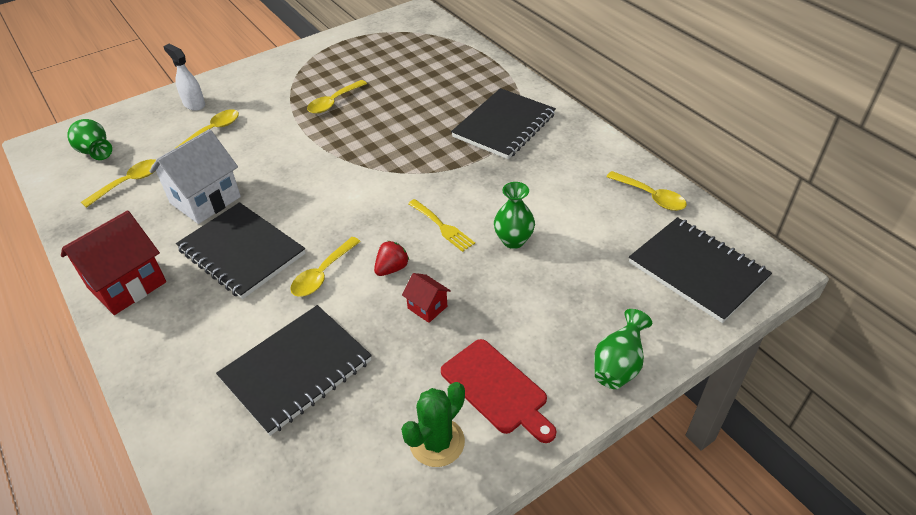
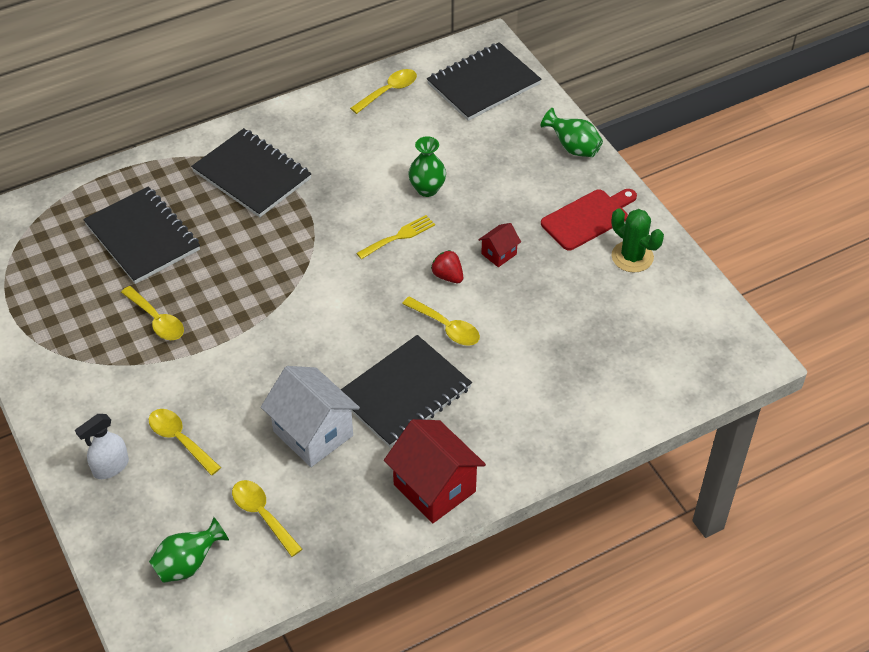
camera: 85 degrees left, 5 degrees up
(296, 370) = (557, 344): black notebook -> black notebook (142, 237)

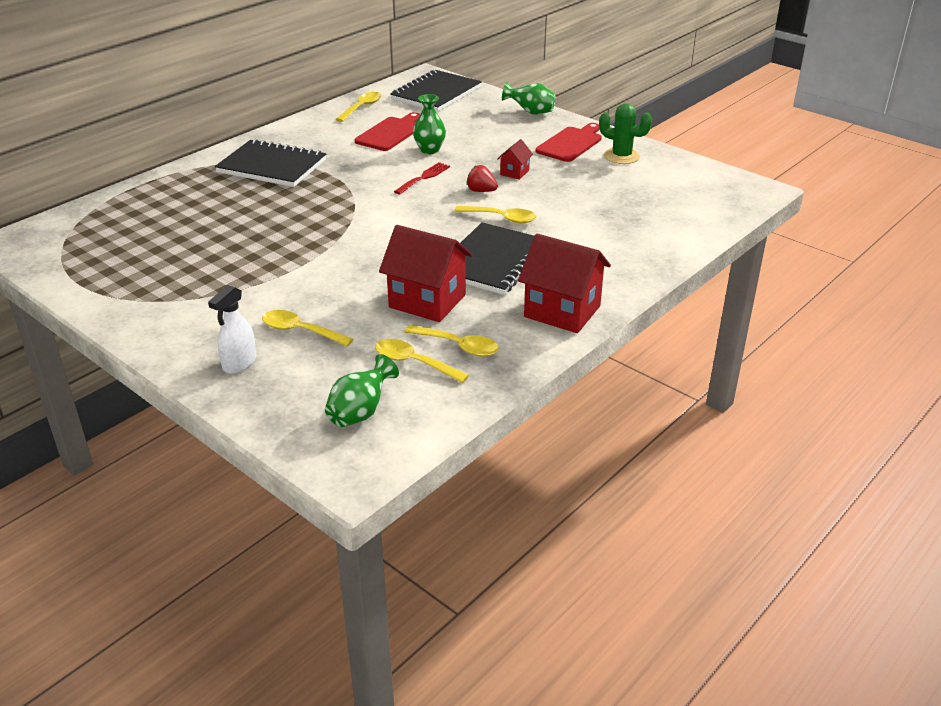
camera: 20 degrees left, 15 degrees down
(142, 237) = (190, 216): black notebook -> none
(157, 320) = (232, 261): yellow spoon -> yellow spoon (458, 346)
(313, 433) = (427, 301): white house -> red house
(399, 147) = (390, 133): none -> red cutting board
(399, 236) = (424, 177): yellow fork -> red fork

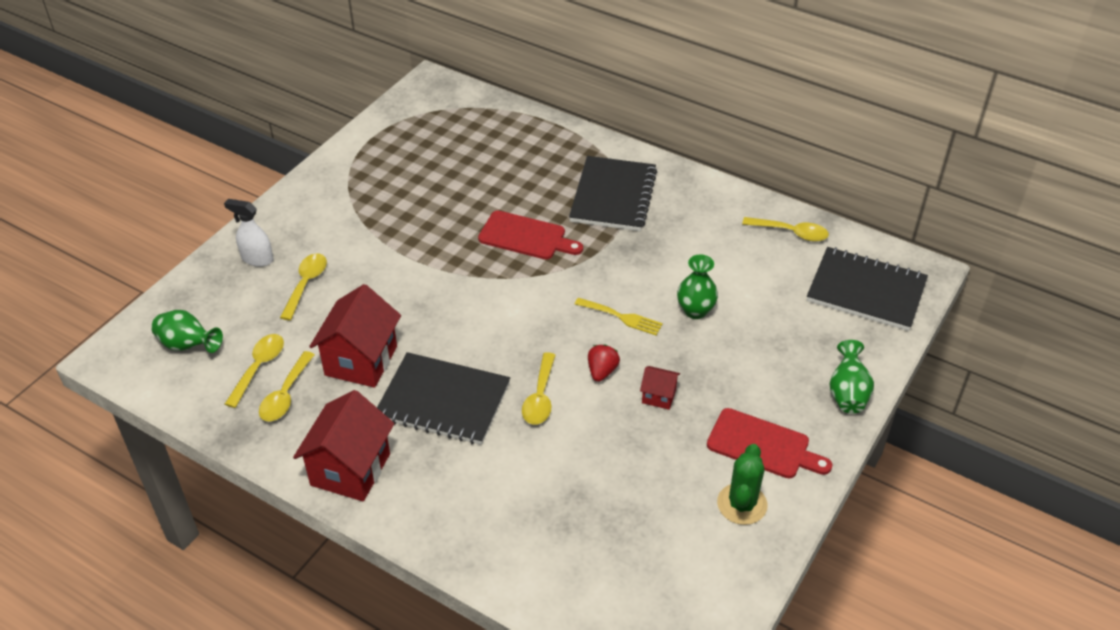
camera: 80 degrees right, 10 degrees up
(390, 133) = (729, 270): red cutting board -> red cutting board (526, 237)
(424, 177) = (622, 317): red fork -> yellow fork

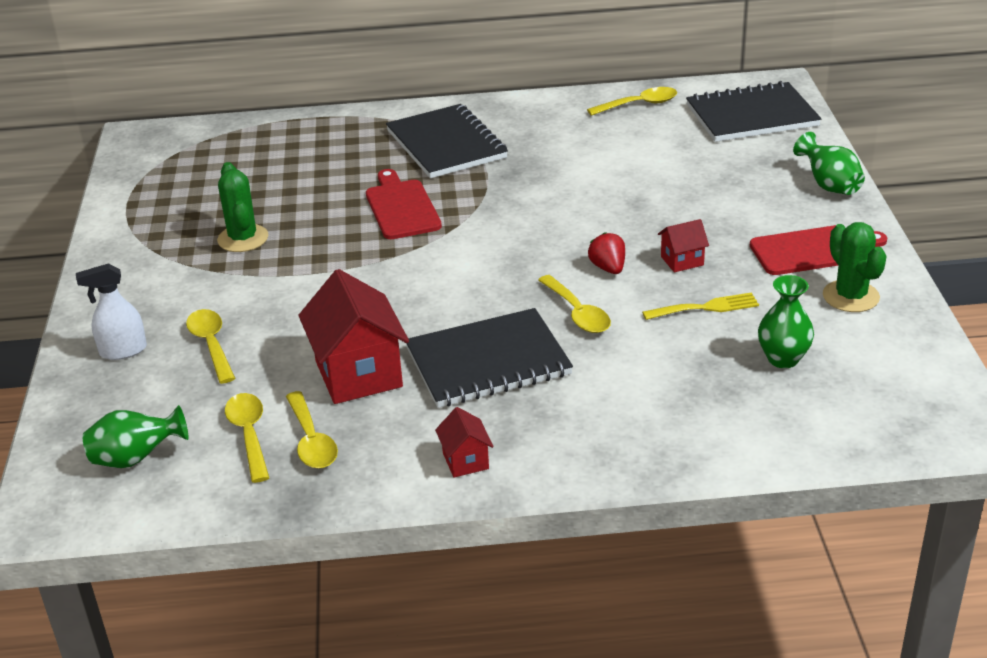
camera: 35 degrees left, 10 degrees down
(350, 469) = (465, 461): red house -> red house, size x0.48
(406, 207) = (243, 238): none -> green cactus
(526, 237) = (401, 207): red cutting board -> red cutting board turned 90 degrees counterclockwise
(622, 317) = (573, 223): yellow fork -> yellow fork (706, 307)
(695, 311) = (631, 190): green vase -> green vase (783, 359)

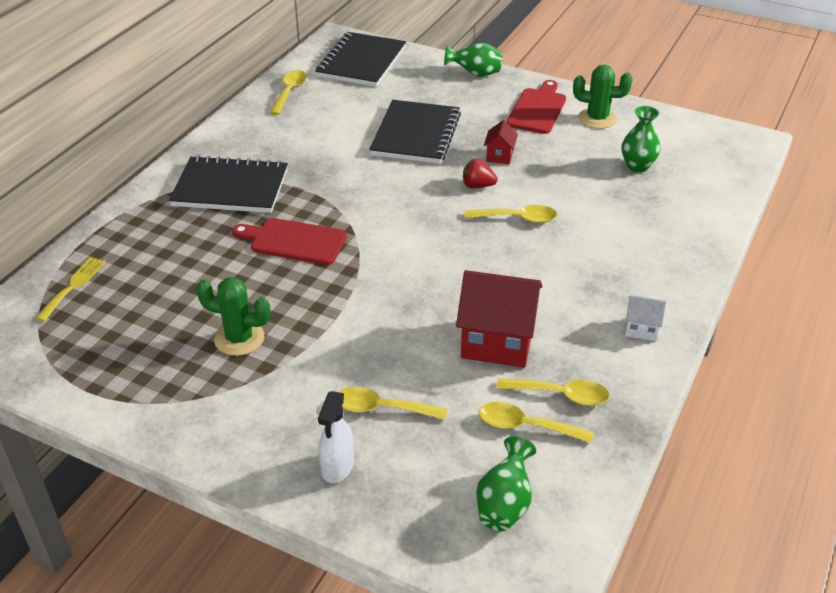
camera: 60 degrees left, 5 degrees up
(465, 461) = (641, 329): red house -> white house
(488, 362) = (537, 277): black notebook -> black notebook (416, 134)
(706, 307) = (560, 169): yellow fork -> yellow fork (73, 286)

